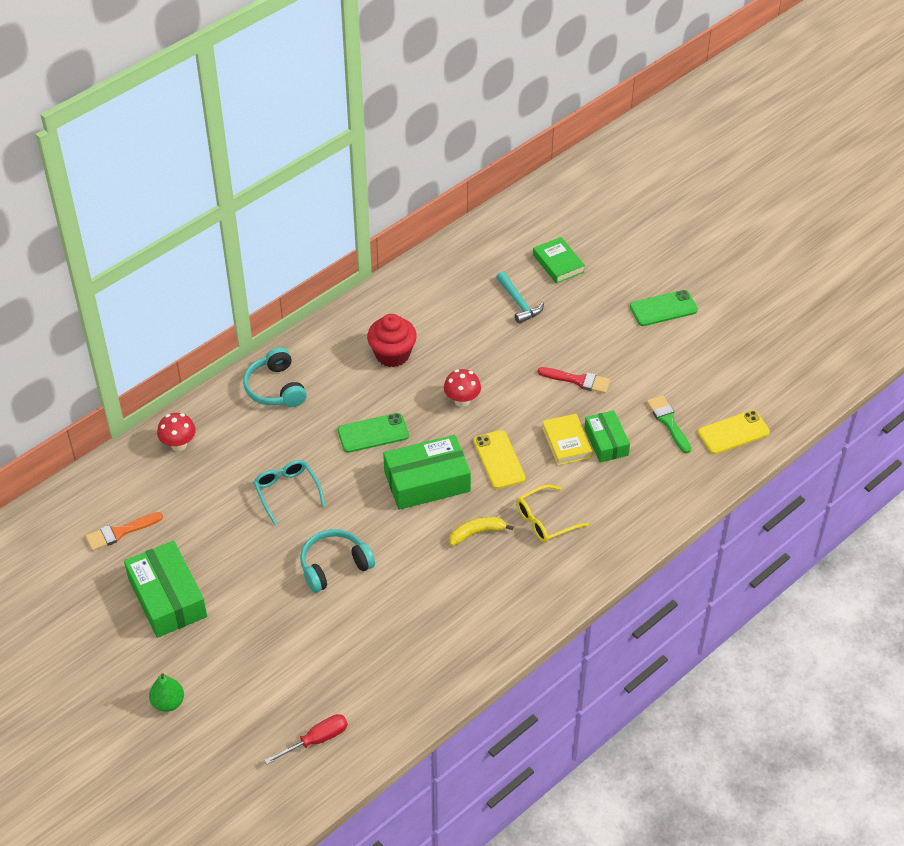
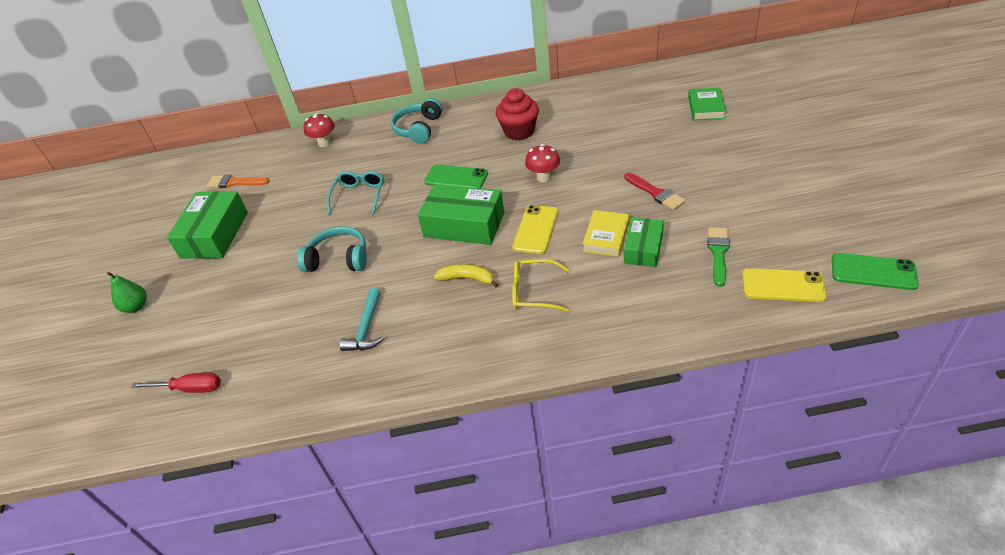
camera: 40 degrees right, 5 degrees down
(518, 303) = (649, 125): turquoise hammer -> turquoise hammer (366, 328)
(663, 308) = (780, 163): green phone -> green phone (873, 272)

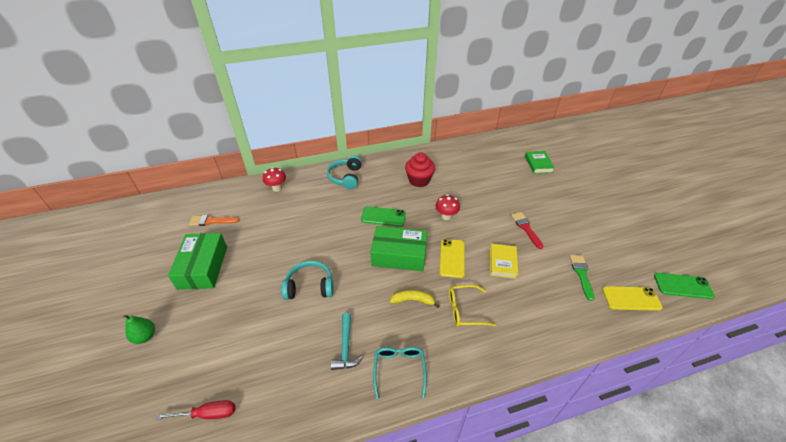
camera: 15 degrees left, 0 degrees up
(359, 196) = (313, 232): turquoise glasses -> turquoise glasses (399, 370)
(643, 249) = (531, 272): green box -> none
(656, 193) = (526, 228): red brush -> red brush turned 150 degrees counterclockwise

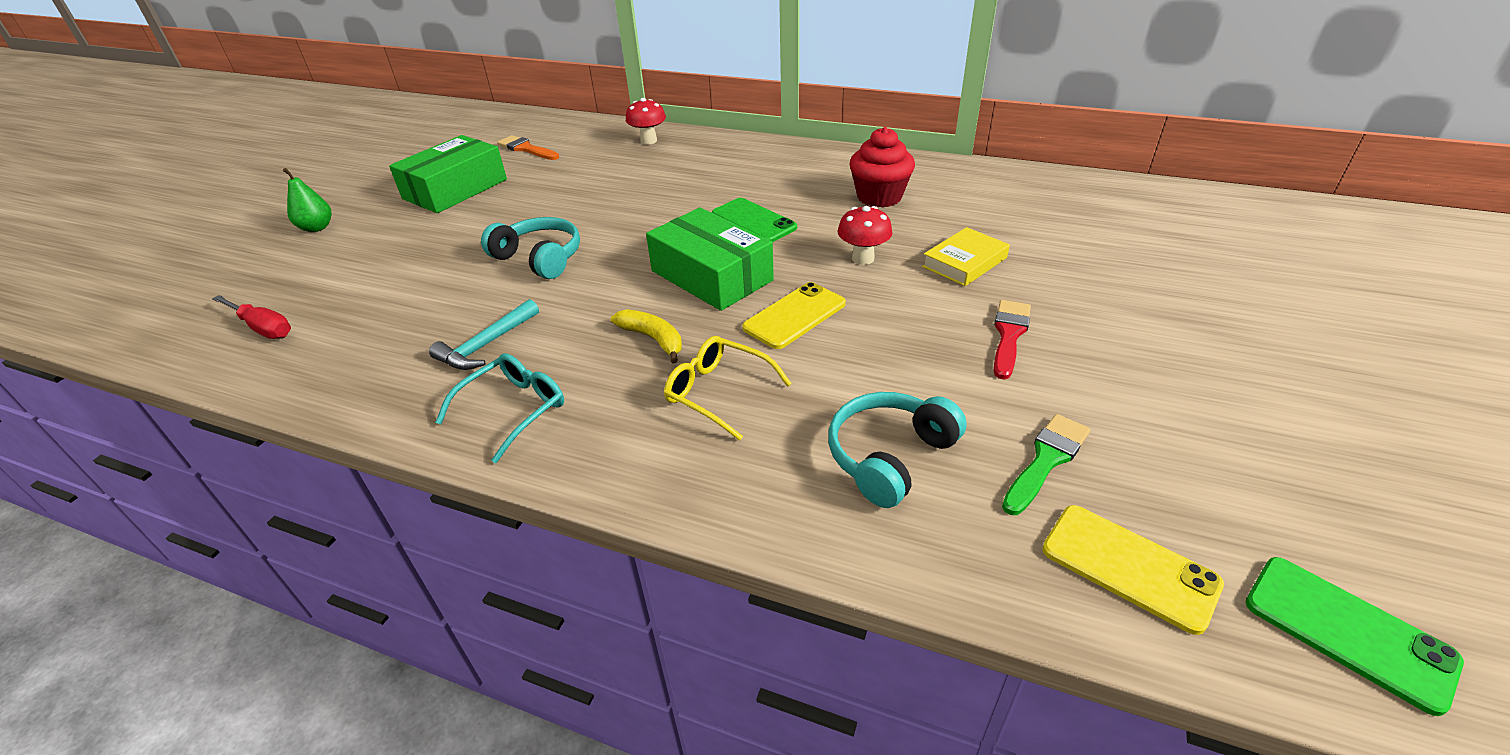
camera: 40 degrees right, 5 degrees down
(346, 177) = (761, 157): turquoise headphones -> turquoise headphones (889, 456)
(502, 263) = (883, 363): yellow book -> yellow book (964, 262)
(538, 164) = (1182, 251): green book -> none

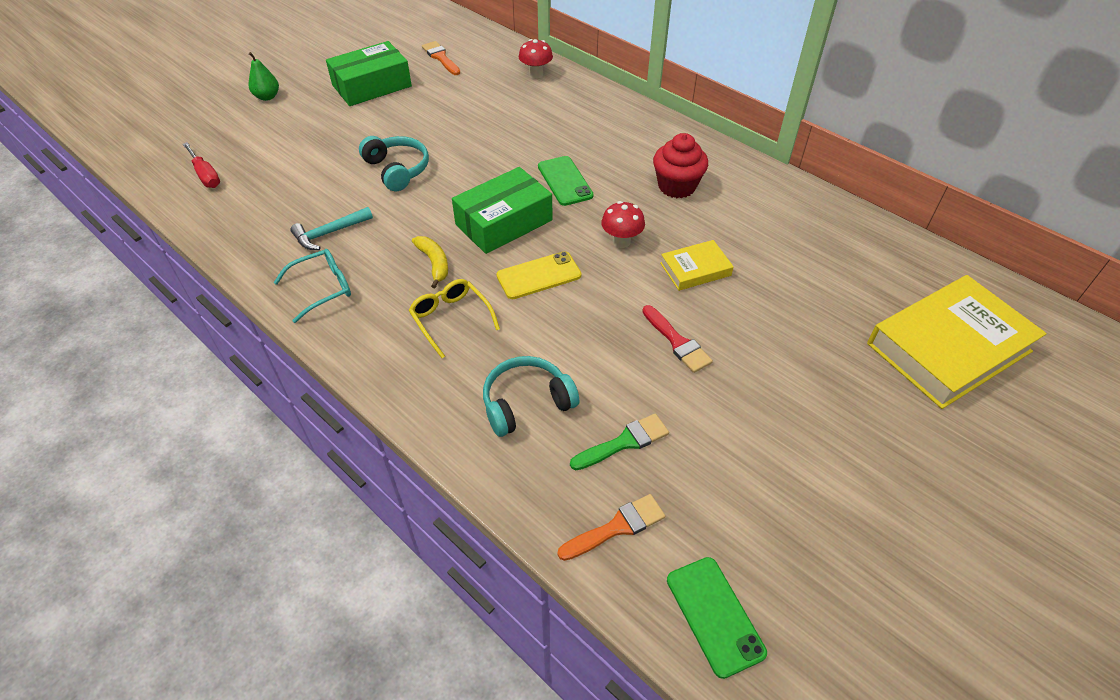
camera: 20 degrees right, 10 degrees up
(711, 275) = (504, 222): green box -> green box turned 75 degrees clockwise
(1009, 335) = (677, 342): red brush -> red brush turned 105 degrees clockwise
(1129, 567) = (617, 527): yellow phone -> orange brush
(1273, 260) = (948, 347): none -> yellow book

